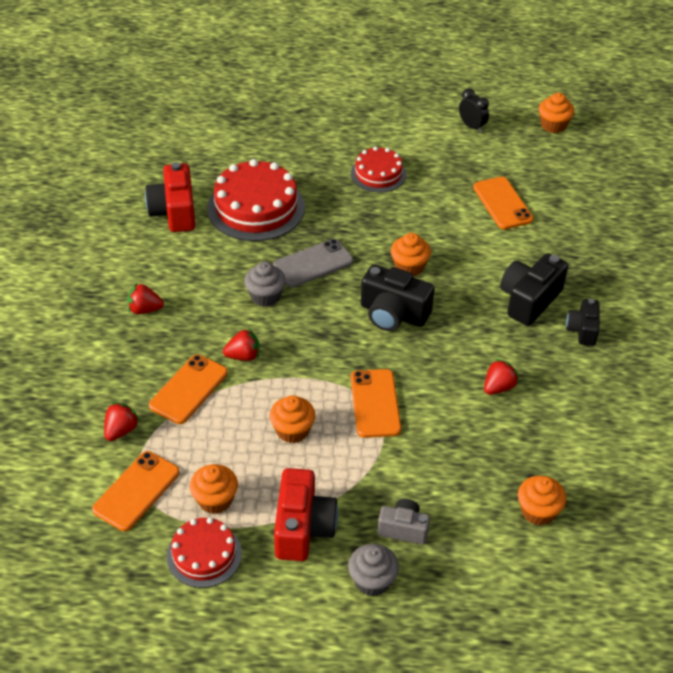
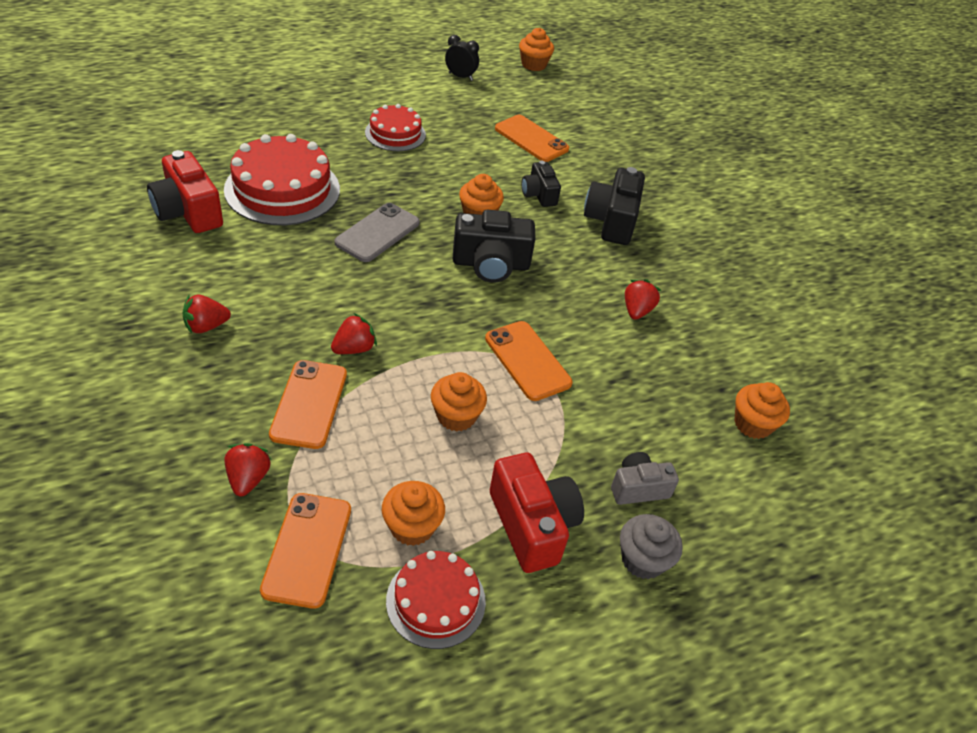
camera: 30 degrees left, 0 degrees up
(265, 296) = (344, 278): grey cupcake -> none
(582, 330) = (676, 237): black camera -> black camera (539, 194)

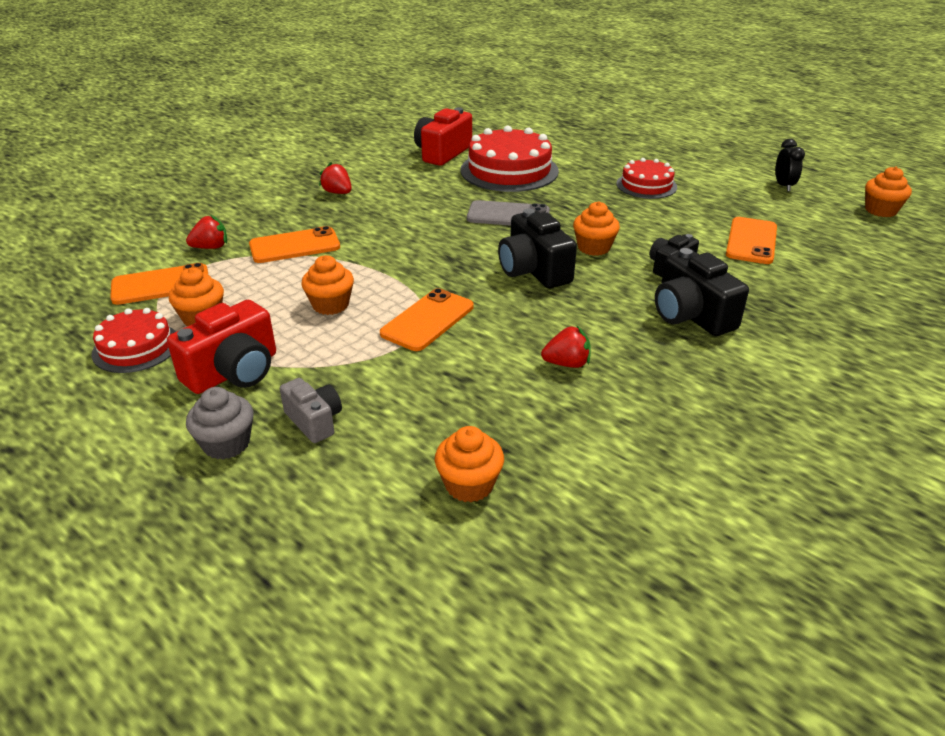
camera: 70 degrees right, 10 degrees down
(354, 348) = (366, 245): red strawberry -> none
(611, 221) = (691, 315): black camera -> black camera turned 105 degrees counterclockwise

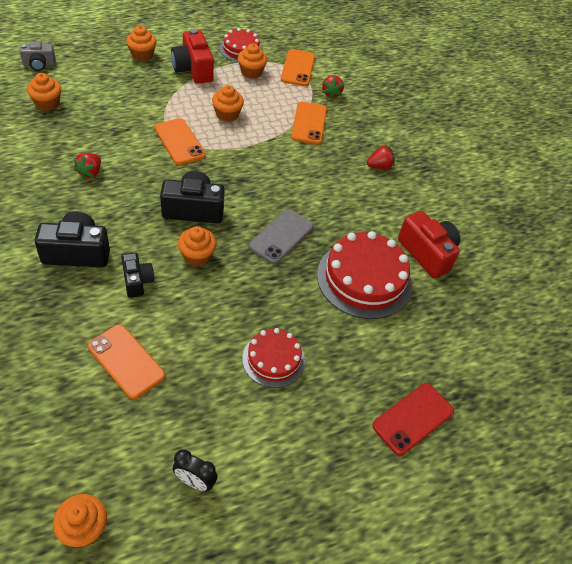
camera: 110 degrees right, 15 degrees up
(226, 444) = (142, 55): grey cupcake -> orange cupcake
(314, 421) = (133, 79): grey camera -> grey camera (39, 64)
(615, 133) = (413, 418): none -> red phone

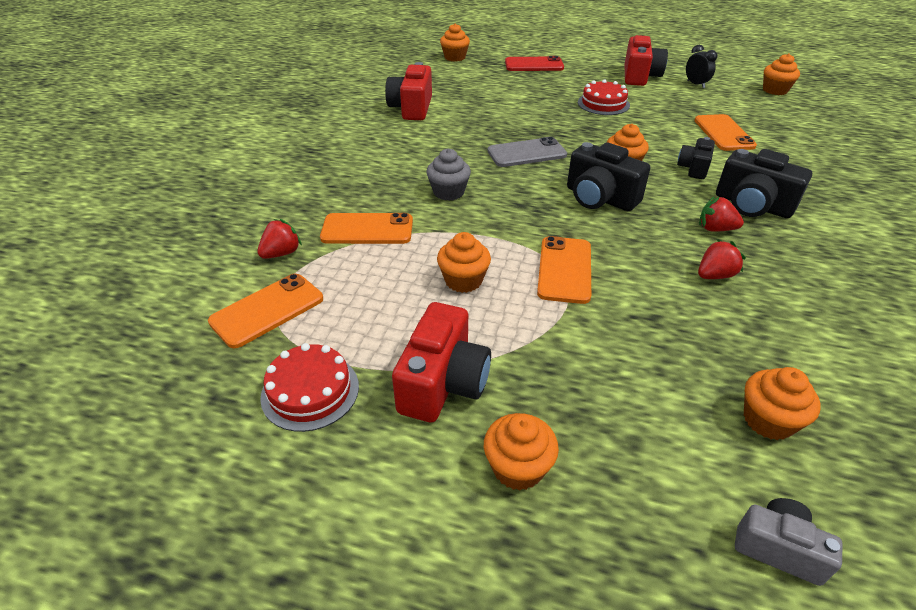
camera: 135 degrees left, 10 degrees down
(251, 72) = (350, 334): orange cupcake -> orange cupcake (455, 57)
(274, 464) = (640, 76): none -> red camera
(295, 170) = (448, 192): none -> grey cupcake
(309, 123) = (367, 229): orange phone -> orange phone turned 45 degrees clockwise
(364, 279) = (485, 113): red cake -> none
(379, 166) = (354, 166): red strawberry -> red strawberry (715, 229)

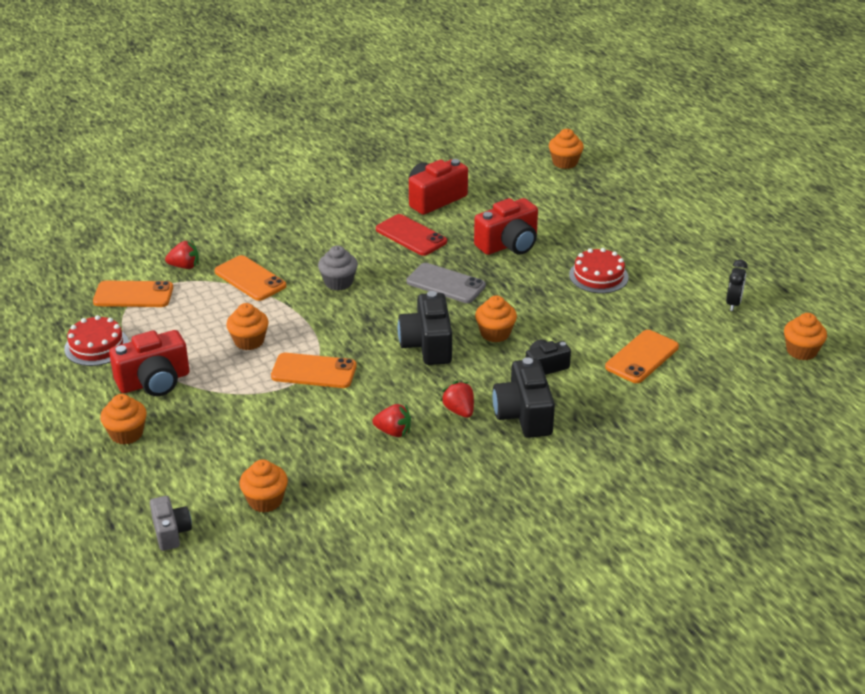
camera: 45 degrees right, 5 degrees down
(534, 65) = (621, 206): red phone -> red phone (411, 236)
(565, 270) = (314, 371): orange phone -> orange phone turned 45 degrees clockwise
(640, 76) = (697, 268): red camera -> red camera (509, 244)

